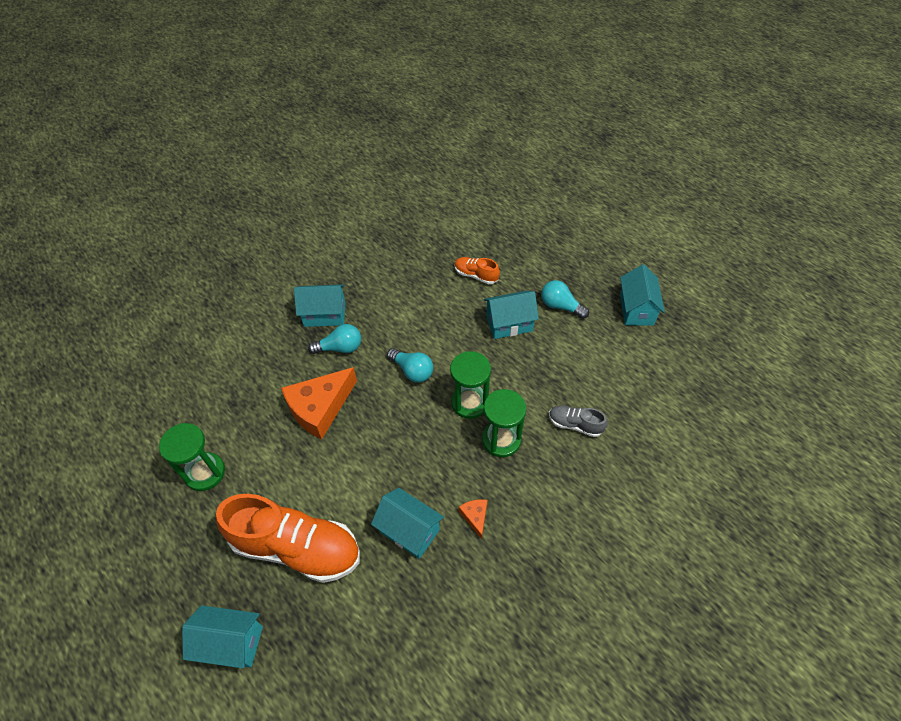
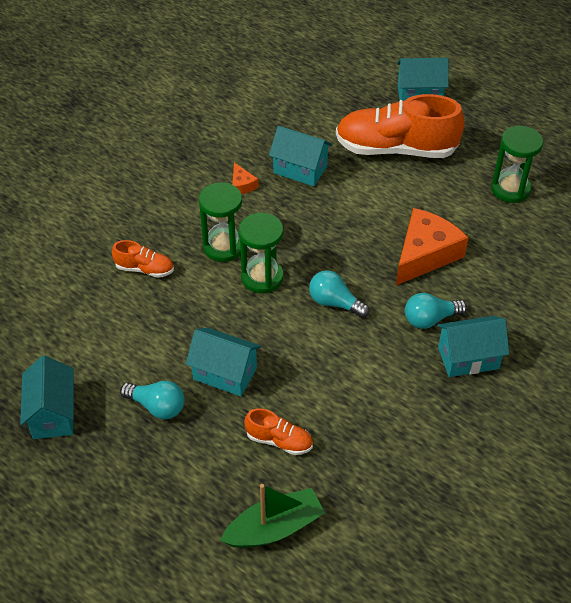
camera: 170 degrees right, 5 degrees down
(486, 229) = (274, 528): none -> green boat
(509, 324) = (225, 373): turquoise house -> turquoise house turned 45 degrees clockwise
(575, 425) = (144, 269): grey shoe -> orange shoe

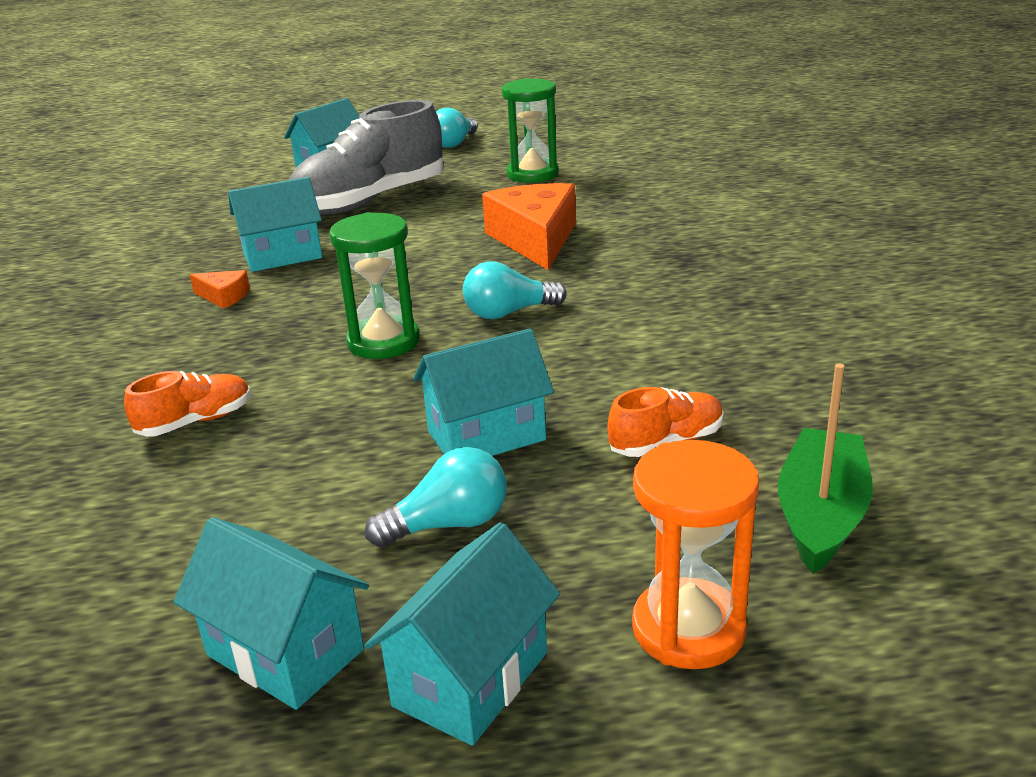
camera: 45 degrees left, 20 degrees down
(163, 524) = (688, 629): none -> orange hourglass
(223, 247) = (285, 347): green hourglass -> none
(396, 149) = (370, 201): orange shoe -> grey shoe
(430, 319) = (628, 270): turquoise light bulb -> turquoise light bulb (454, 143)
(468, 358) = (716, 272): turquoise house -> turquoise house (471, 679)

